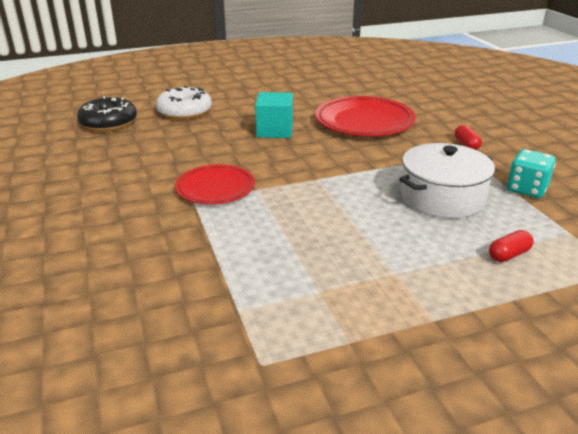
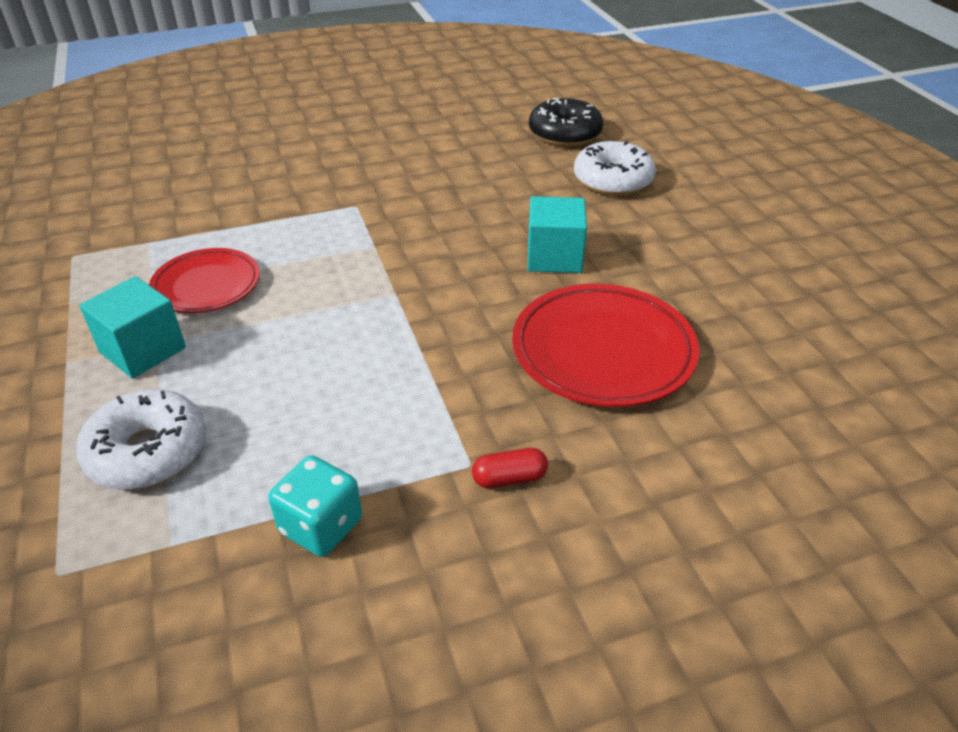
camera: 90 degrees right, 10 degrees up
(215, 189) = (379, 217): red plate -> red plate (207, 286)
(406, 278) = (143, 350): none -> turquoise cube
(442, 197) = (316, 410): white pot -> none
(509, 255) = (148, 452): red capsule -> white donut

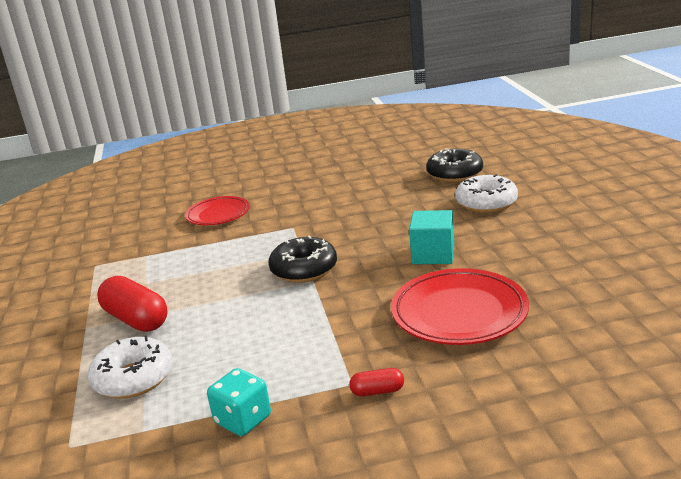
camera: 10 degrees right, 15 degrees down
(143, 350) = (136, 319): turquoise cube -> red capsule
(207, 286) = (183, 280): red plate -> red plate (218, 214)
(380, 274) = (304, 269): none -> black donut

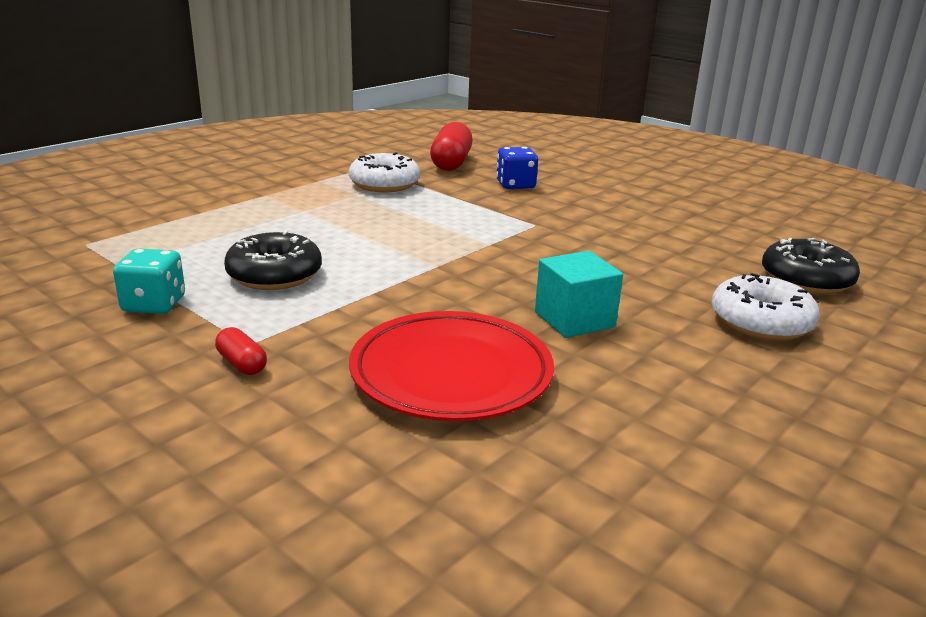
camera: 50 degrees right, 0 degrees up
(133, 378) = (197, 237): white donut -> white donut (384, 184)
(136, 319) = (291, 209): red capsule -> red capsule (451, 163)
(218, 214) = (515, 185): red plate -> blue dice
(304, 269) = (455, 255): black donut -> black donut (274, 275)

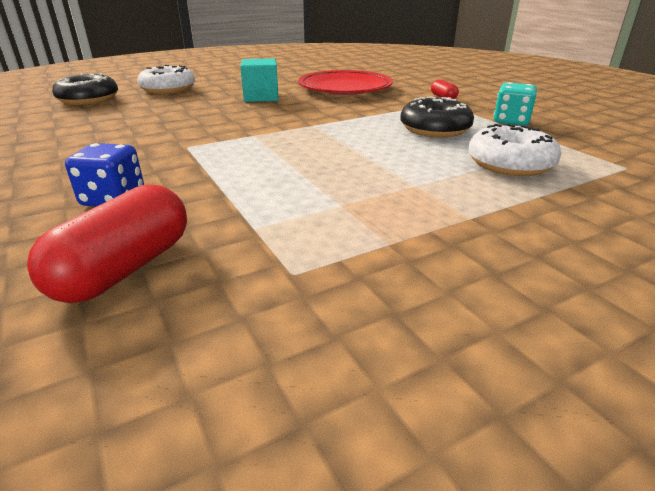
camera: 160 degrees left, 5 degrees up
(384, 184) = (291, 221): white donut -> white donut (510, 164)

